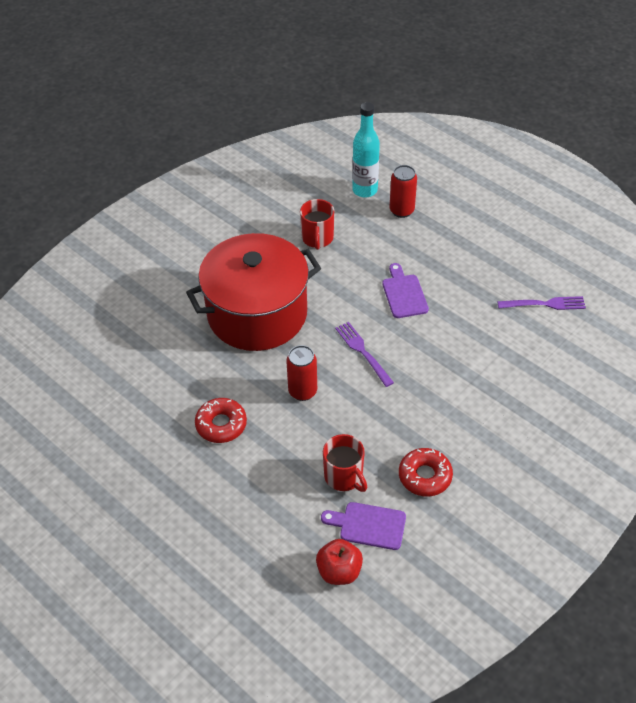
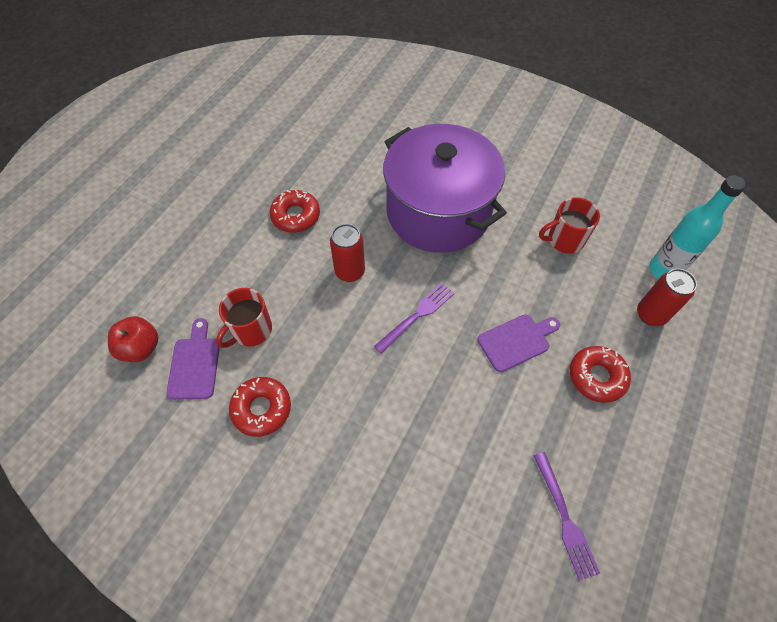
camera: 75 degrees right, 10 degrees up
(257, 314) = (438, 212): red pot -> purple pot
(445, 256) = (596, 377): none -> red donut

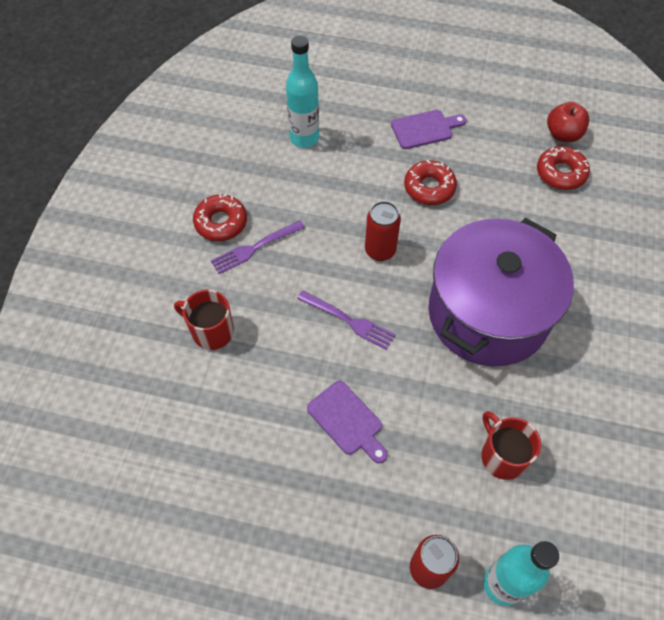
camera: 75 degrees right, 0 degrees up
(141, 348) = (254, 123): red apple -> red apple (563, 134)
(187, 303) = (304, 138): none -> turquoise bottle
(194, 364) = (249, 163): purple cutting board -> purple cutting board (425, 129)
(251, 330) = (292, 192): red mug -> red mug (211, 331)
(565, 518) = (169, 491): purple fork -> purple fork (255, 248)
(596, 377) = (327, 510): red donut -> red donut (561, 173)

